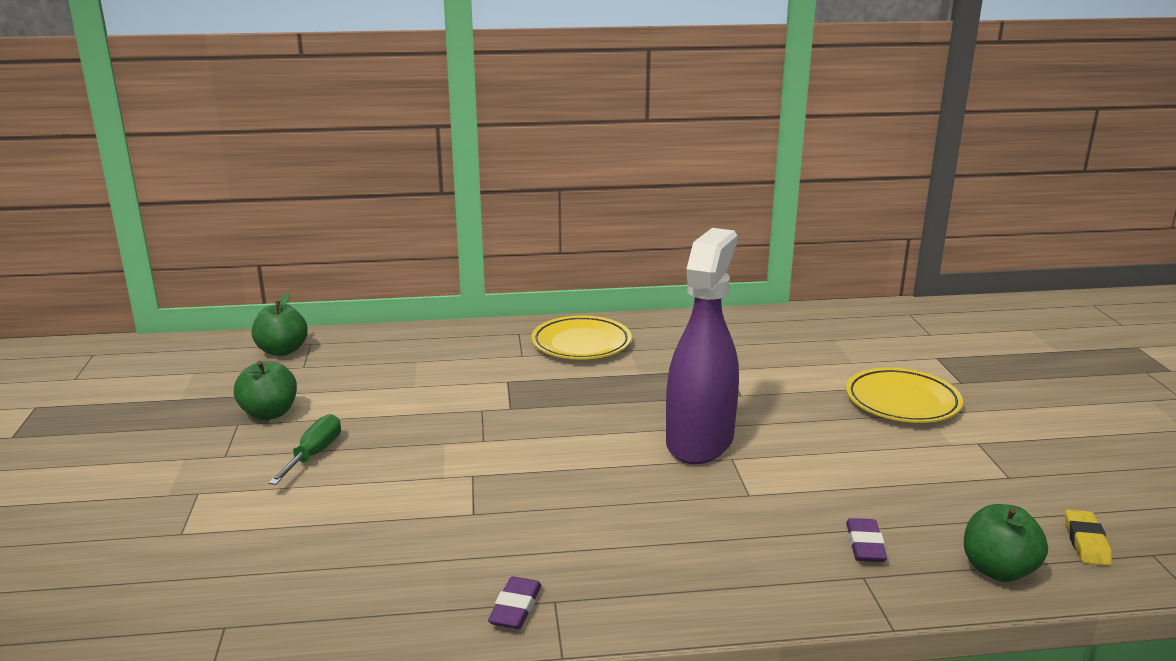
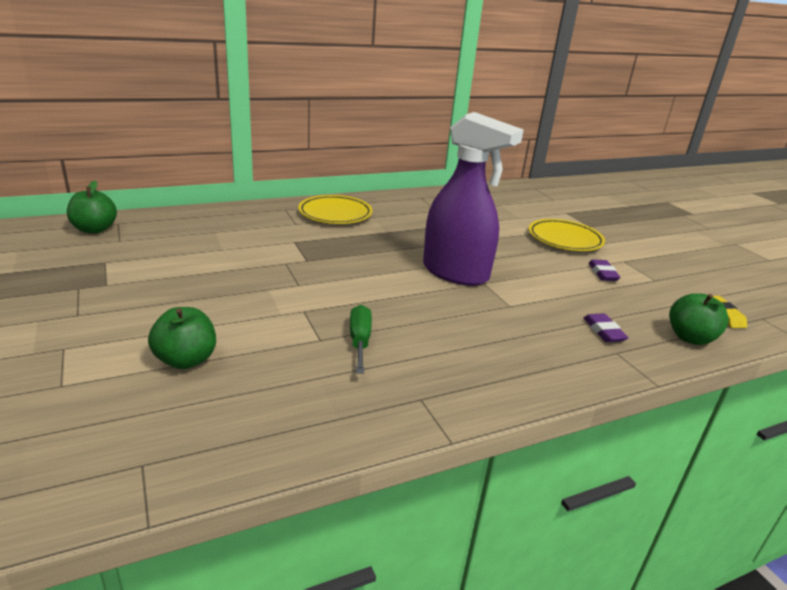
camera: 20 degrees left, 5 degrees up
(269, 413) = (105, 278): green apple -> green apple (186, 360)
(314, 454) = (161, 306): green screwdriver -> green screwdriver (360, 341)
(515, 608) = (394, 409): purple eraser -> purple eraser (602, 273)
(700, 441) = (455, 273): purple spray bottle -> purple spray bottle turned 120 degrees clockwise

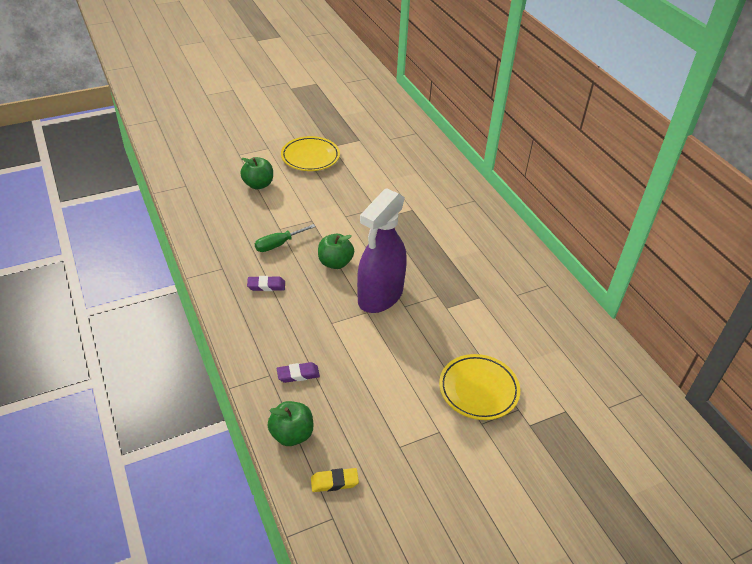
camera: 90 degrees right, 15 degrees up
(95, 229) = (403, 127): green apple -> green apple (335, 263)
(335, 214) = (475, 228): yellow plate -> yellow plate (310, 157)
(360, 341) = (278, 244): green screwdriver -> green screwdriver turned 150 degrees clockwise
(602, 273) = (403, 403): purple eraser -> purple eraser (266, 286)

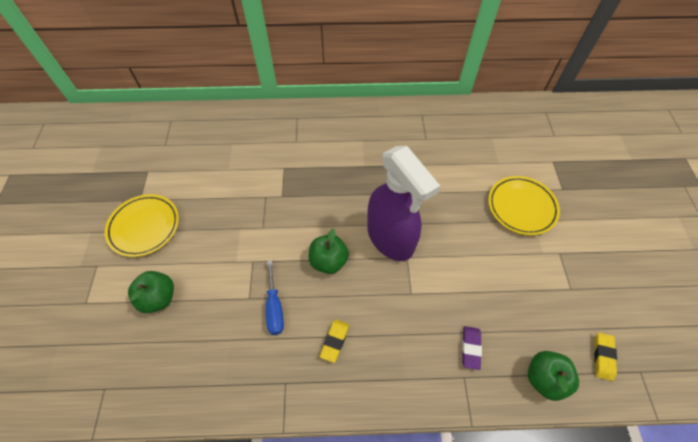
camera: 65 degrees left, 15 degrees up
(266, 286) = (334, 341): purple eraser -> yellow eraser
(278, 244) = (274, 308): green screwdriver -> blue screwdriver

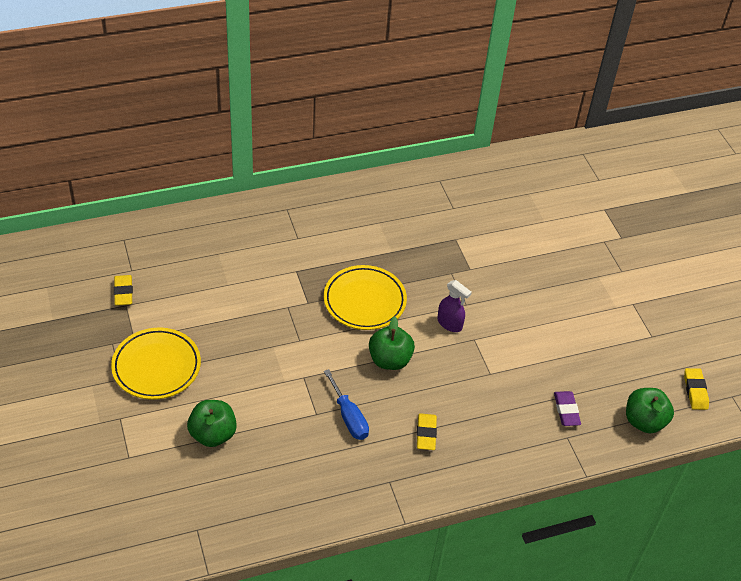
camera: 20 degrees left, 10 degrees down
(150, 161) = (123, 292): none -> yellow eraser
(390, 238) = (450, 324): purple spray bottle -> purple spray bottle, size x0.41
(521, 207) = (582, 265): yellow plate -> yellow plate (364, 301)

